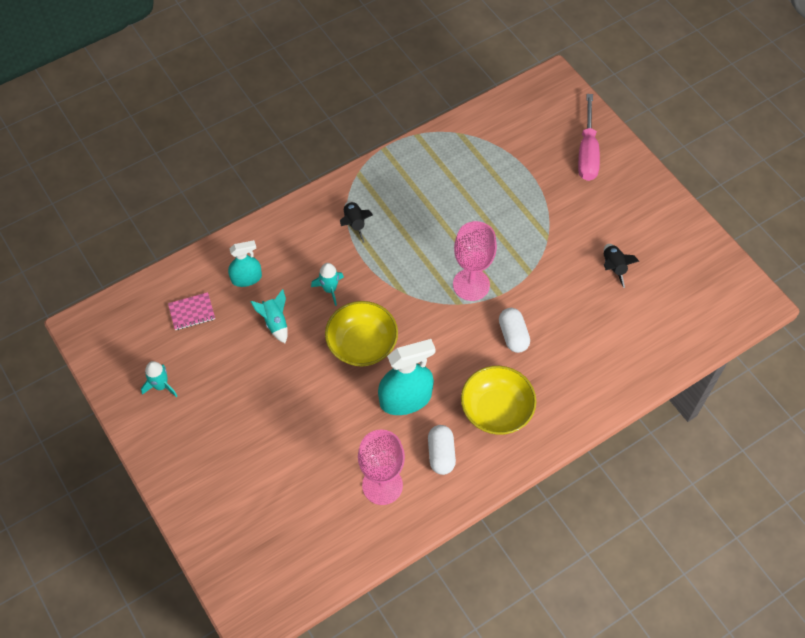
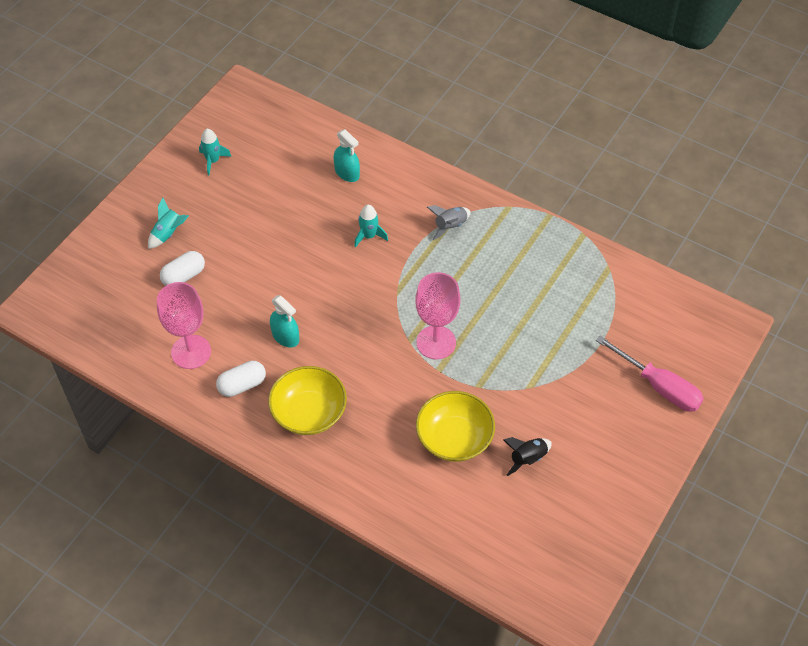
camera: 65 degrees right, 5 degrees down
(192, 312) = (293, 150): pink notebook -> none
(275, 322) = (313, 211): turquoise rocket -> turquoise rocket (168, 234)
(354, 224) = (450, 226): black rocket -> grey rocket
(362, 344) = (324, 282): yellow bowl -> yellow bowl (454, 438)
(405, 399) = (285, 336): turquoise spray bottle -> turquoise spray bottle, size x0.61
(513, 335) = (398, 398): white capsule -> white capsule (184, 276)
(587, 152) = (659, 386): pink screwdriver -> pink screwdriver turned 120 degrees counterclockwise

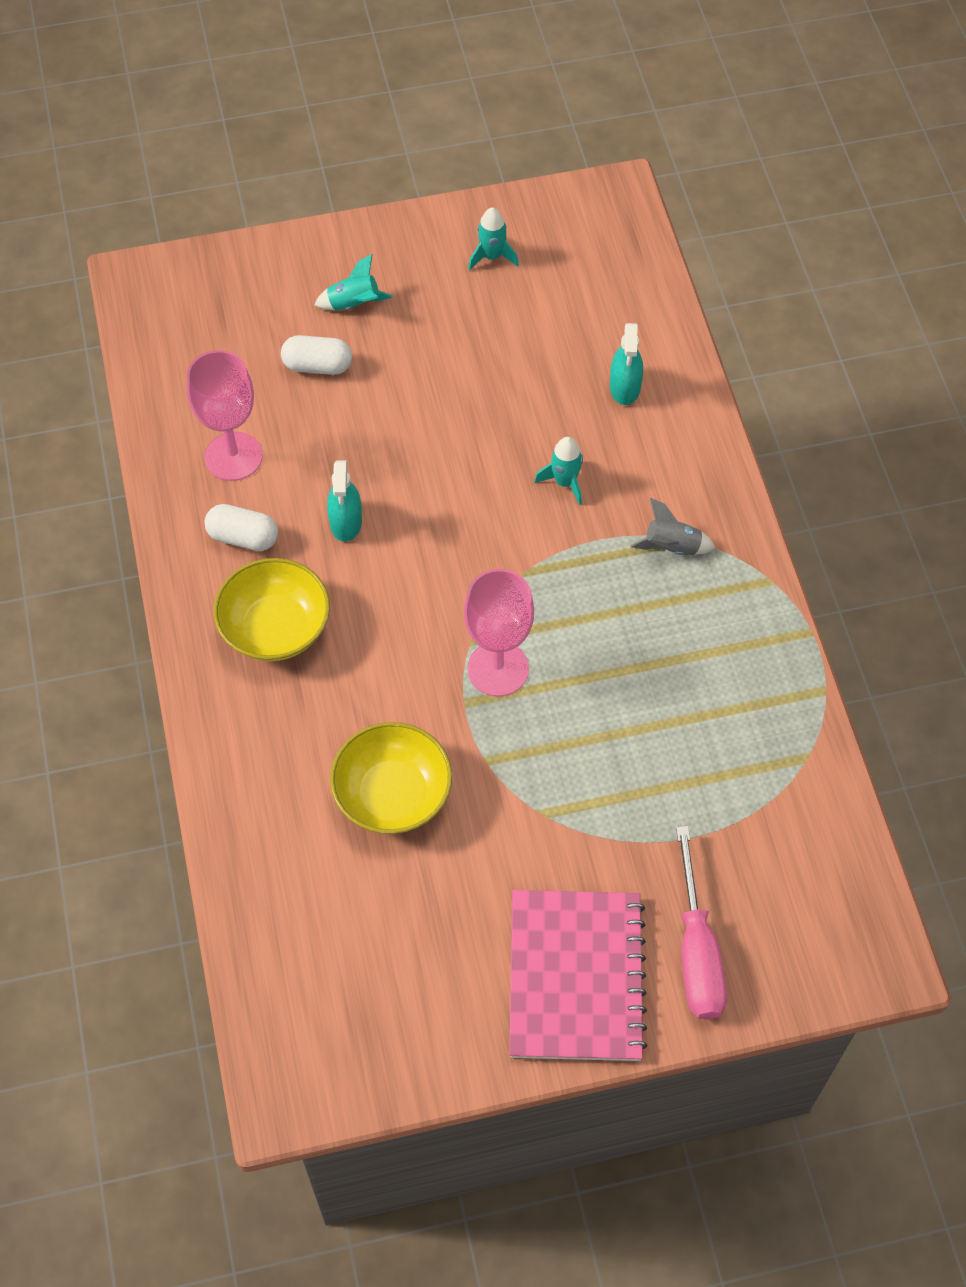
camera: 45 degrees right, 5 degrees up
(527, 459) = (445, 891): black rocket -> none
(624, 443) = (575, 977): none -> pink notebook

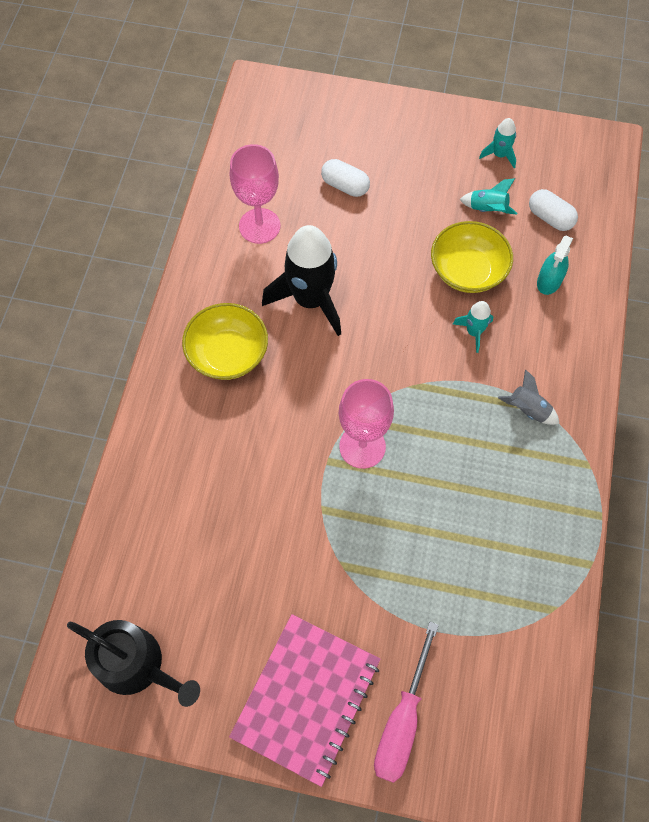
camera: 25 degrees right, 5 degrees up
(243, 537) = (238, 283): white capsule -> white capsule (550, 218)
(346, 522) = (310, 300): turquoise spray bottle -> black rocket
(354, 304) = (389, 153): turquoise rocket -> turquoise rocket (487, 209)
(356, 1031) = (137, 665): none -> black watering can
(393, 794) = (246, 505): yellow bowl -> yellow bowl (467, 271)

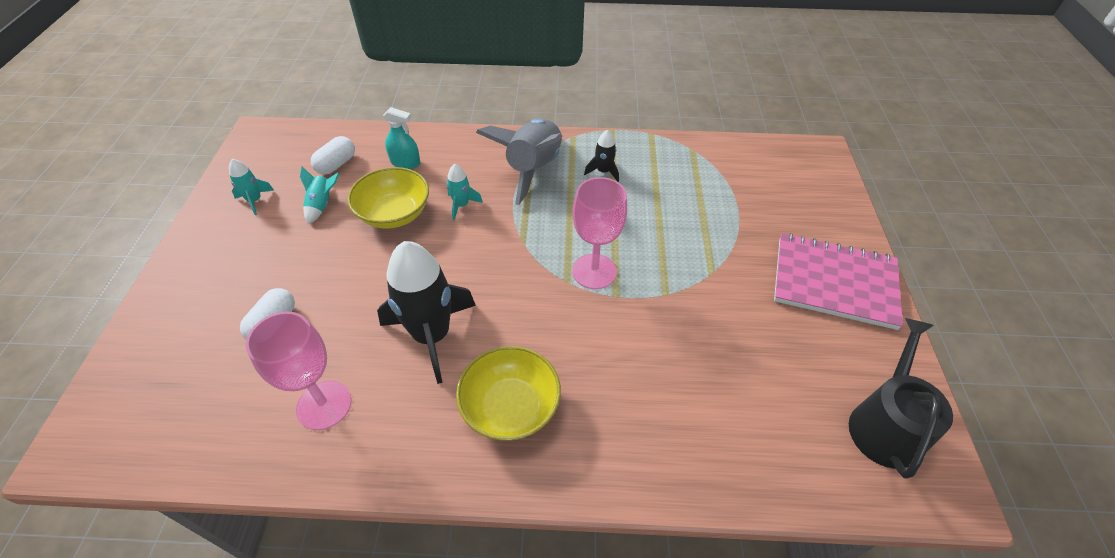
camera: 100 degrees left, 15 degrees down
(402, 721) = (815, 222): pink screwdriver -> none
(517, 487) = (603, 171): none -> black rocket
(528, 410) = (533, 169): grey rocket -> grey rocket, size x2.16

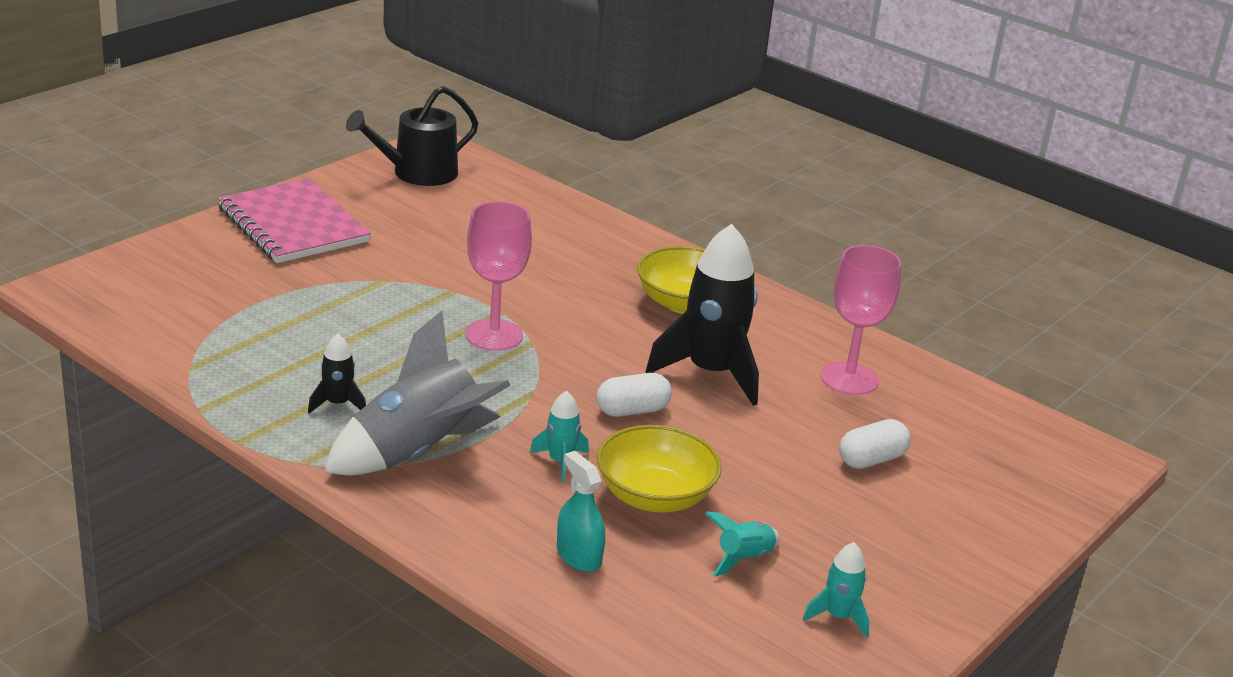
camera: 145 degrees left, 20 degrees down
(336, 164) = (683, 609): white capsule -> white capsule (632, 410)

